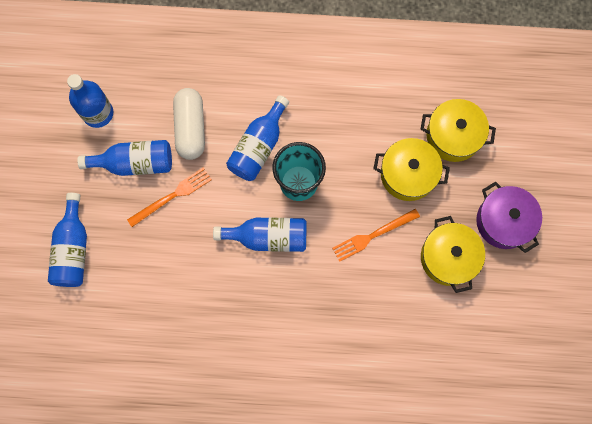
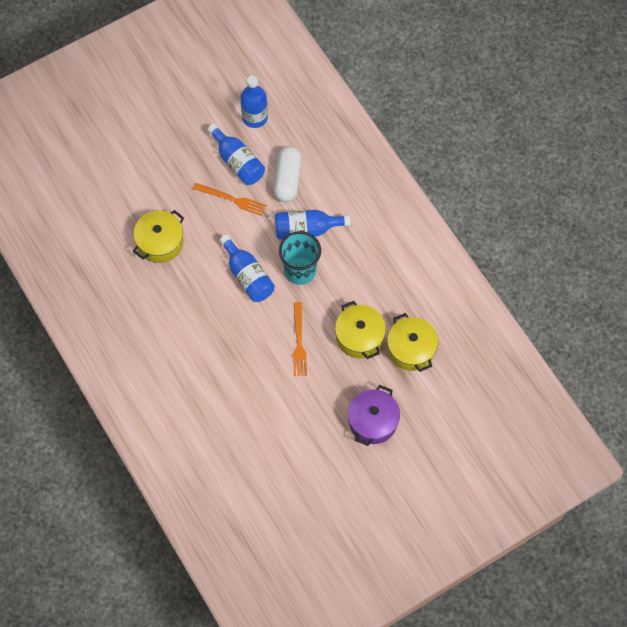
camera: 55 degrees right, 10 degrees down
(73, 249) = (153, 165): blue bottle -> none
(190, 128) = (287, 179): white capsule -> white capsule turned 45 degrees counterclockwise
(373, 235) = (299, 341): orange fork -> orange fork turned 120 degrees counterclockwise
(448, 257) = (319, 400): yellow pot -> yellow pot (160, 242)

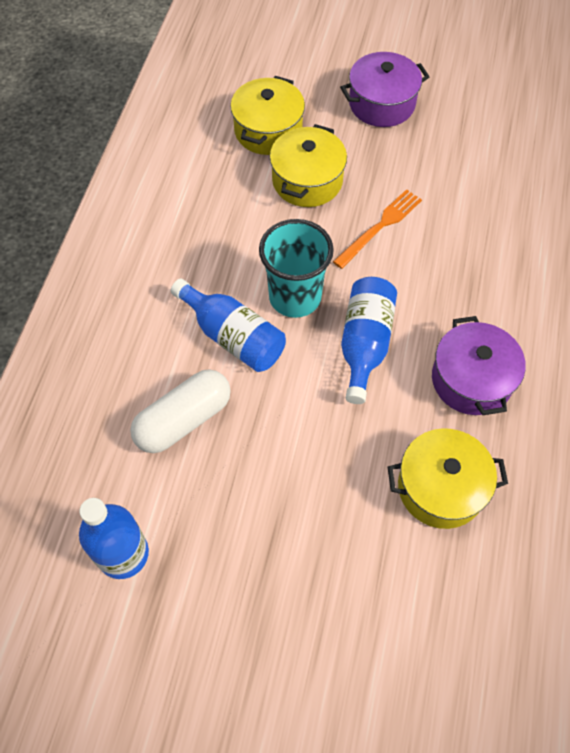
camera: 135 degrees left, 5 degrees down
(187, 300) = (471, 380): none -> purple pot
(231, 199) = (284, 460): orange fork -> none
(238, 162) = (219, 507): blue bottle -> none

